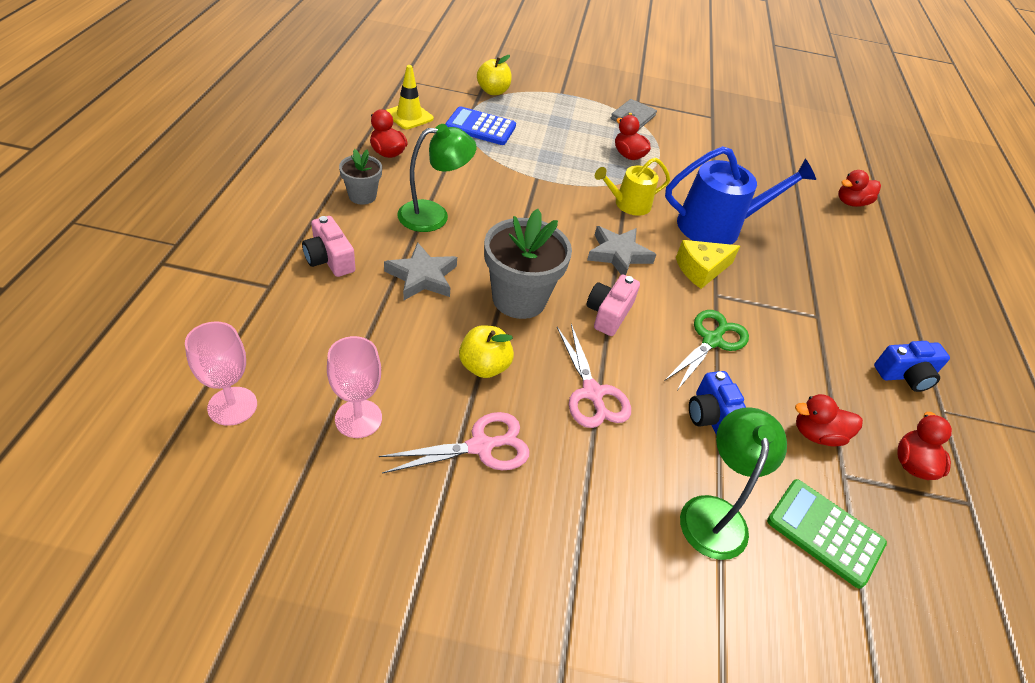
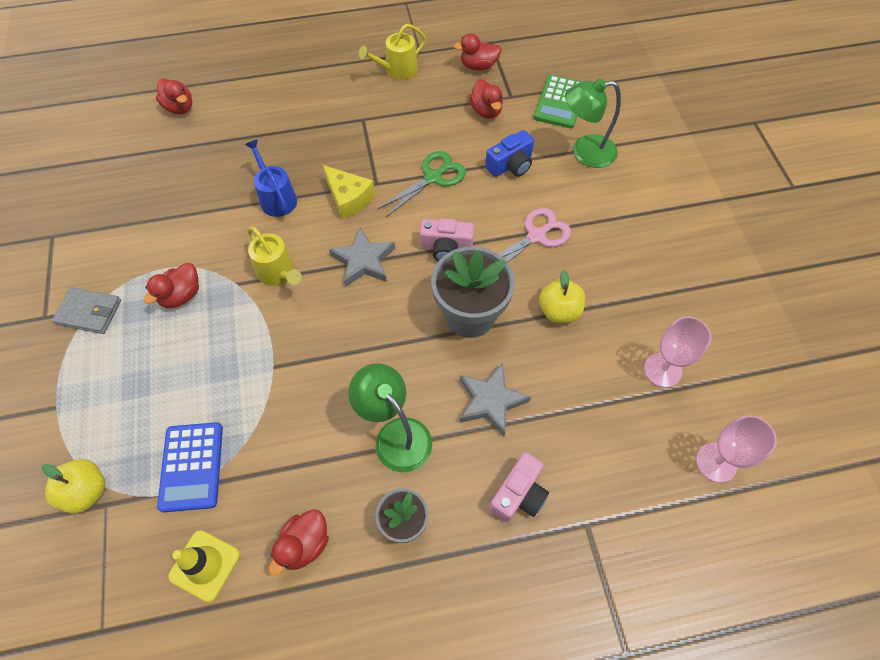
camera: 105 degrees left, 15 degrees up
(481, 446) = (628, 285): pink scissors -> none
(712, 340) = (433, 177): green scissors -> green scissors turned 120 degrees clockwise
(716, 226) = (276, 198): blue watering can -> blue watering can, size x0.59
(905, 375) = (397, 70): blue camera -> yellow watering can

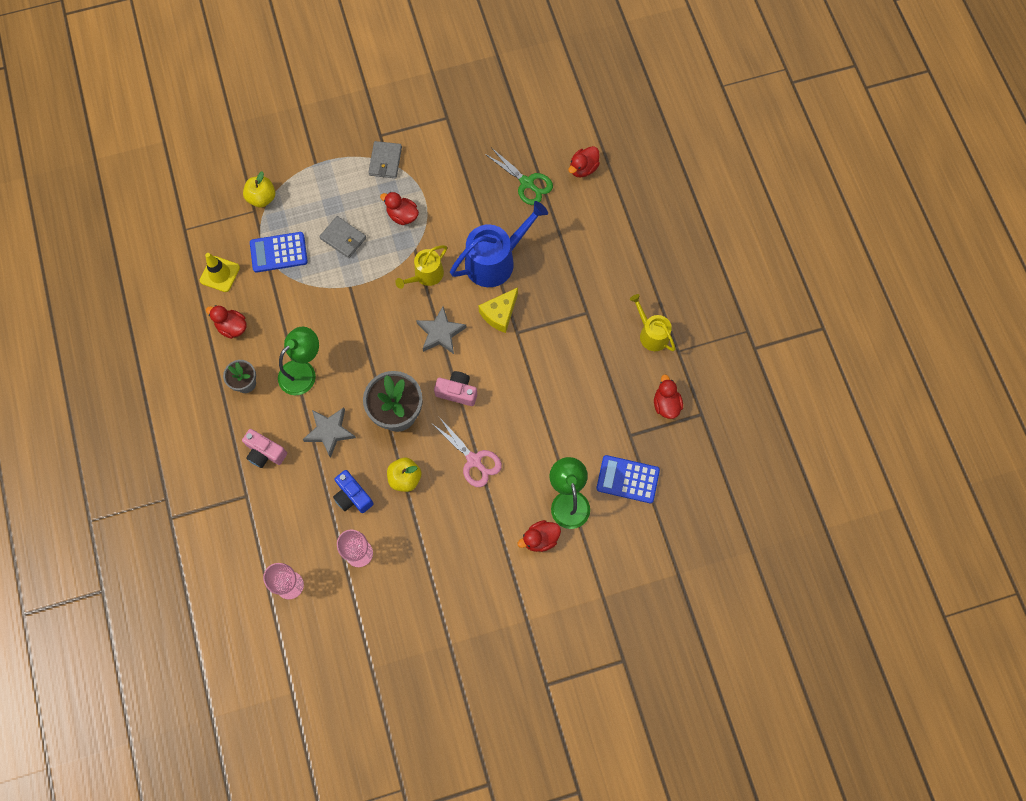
camera: 85 degrees right, 10 degrees up
(194, 372) = (343, 238): none -> grey wallet
(276, 198) = (495, 261): blue watering can -> blue watering can, size x1.69
(433, 177) = (527, 376): green scissors -> green scissors (527, 183)
(446, 248) = (457, 392): pink camera -> pink camera turned 105 degrees clockwise
(486, 111) = (608, 414): red duck -> red duck (540, 539)
(510, 165) = (547, 438): blue camera -> blue camera (352, 496)
(560, 102) = (627, 479): green calculator -> blue calculator

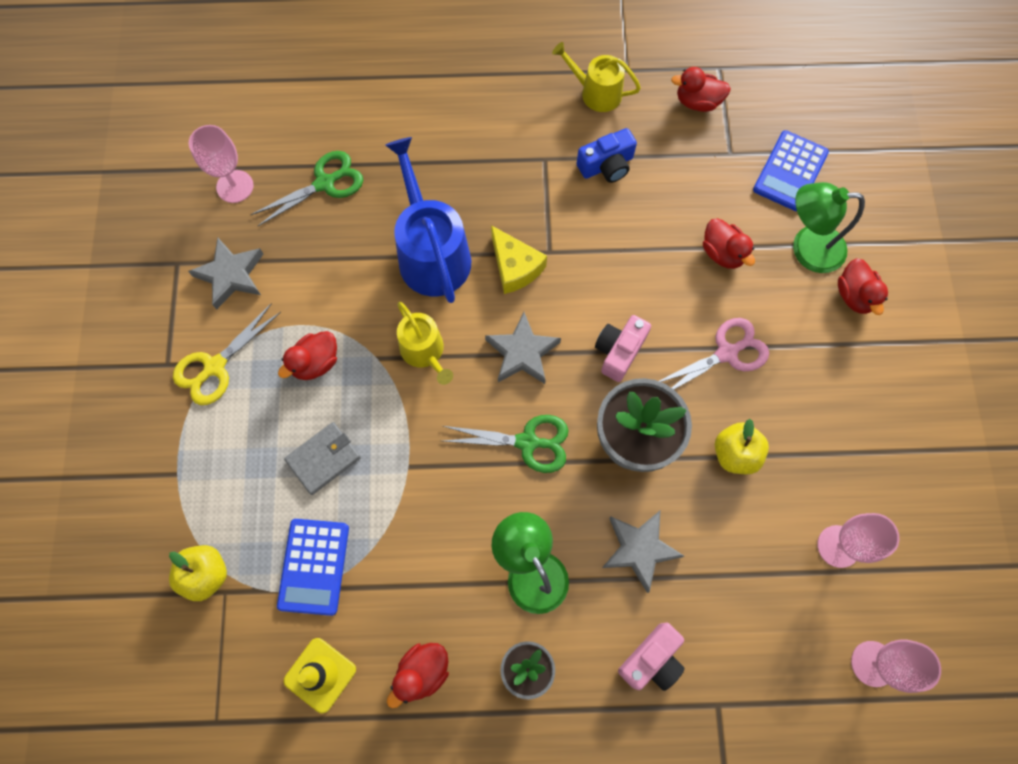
camera: 75 degrees left, 0 degrees up
(352, 496) = (748, 536): blue camera -> blue camera (606, 165)
(382, 350) = (527, 442): none -> green scissors
(385, 161) = (215, 367): grey wallet -> yellow scissors
(447, 150) = (231, 275): none -> grey star
(509, 132) = (235, 186): none -> pink goblet
(583, 168) = (329, 109): red duck -> red duck (722, 253)
(651, 334) = (596, 93): yellow watering can -> yellow watering can turned 45 degrees clockwise

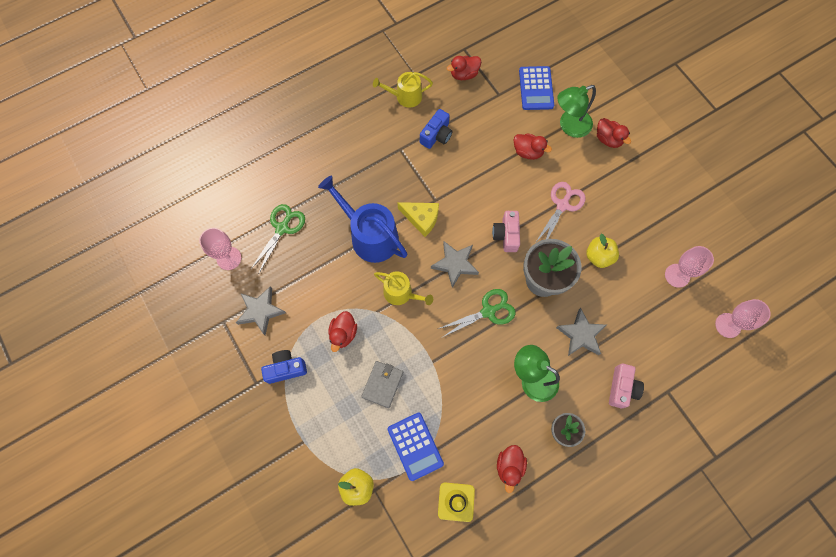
camera: 30 degrees left, 0 degrees up
(215, 367) = (286, 368): yellow scissors -> blue camera

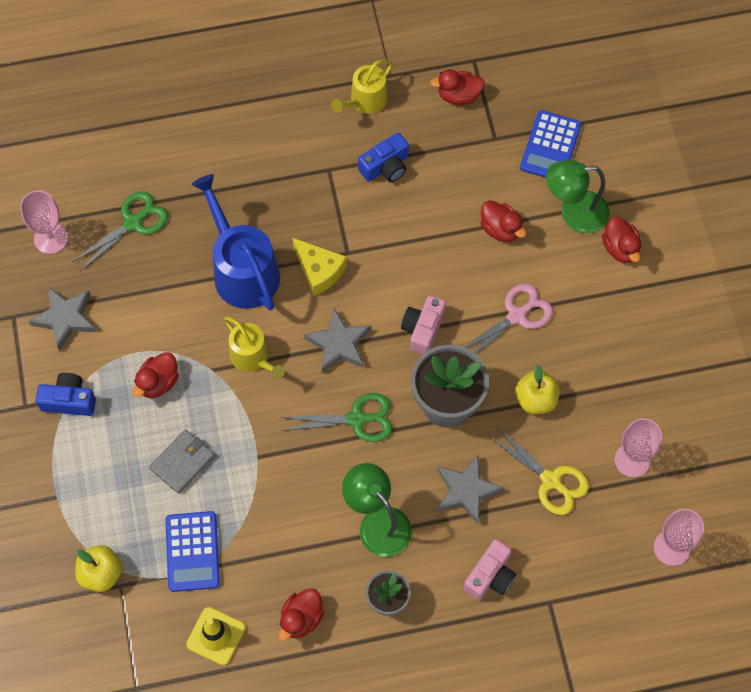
camera: 20 degrees right, 5 degrees down
(405, 96) = (365, 101): yellow watering can -> yellow watering can turned 60 degrees counterclockwise
(632, 308) = (551, 480): none -> yellow scissors

